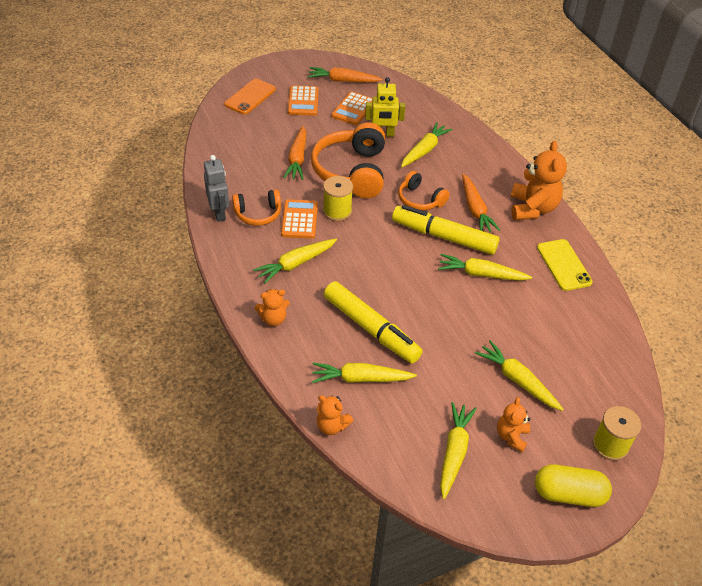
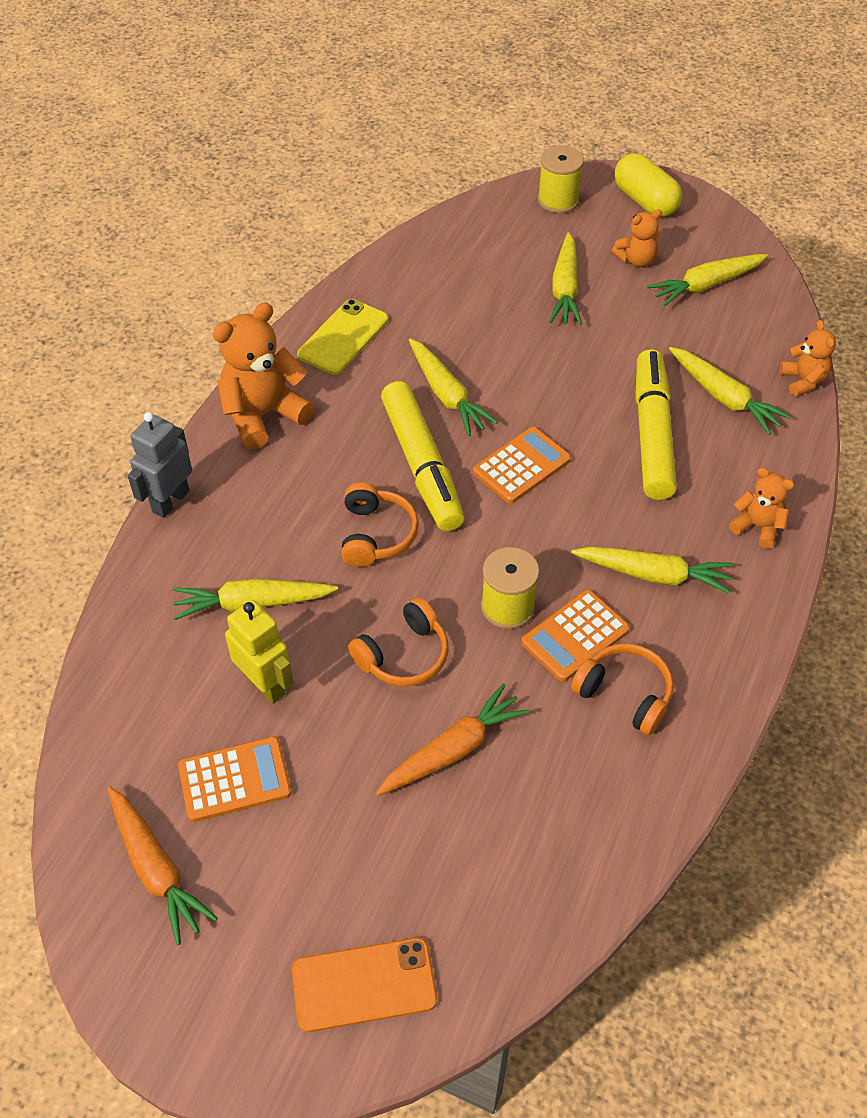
camera: 130 degrees left, 5 degrees up
(219, 213) = (681, 744): grey robot -> grey robot (170, 501)
(303, 101) = (288, 879): orange calculator -> orange calculator (521, 466)
(352, 171) = (403, 655): orange headphones -> orange headphones, size x0.55
(475, 209) = (330, 467): orange carrot -> none

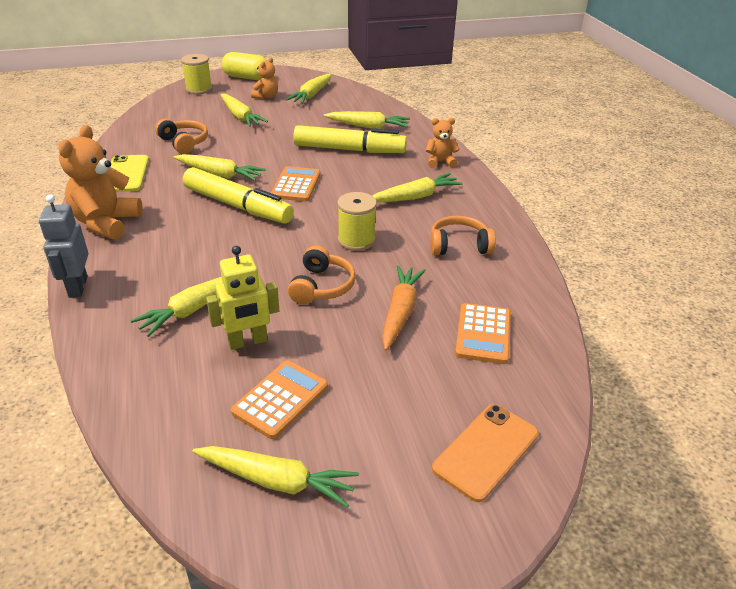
camera: 40 degrees left, 15 degrees down
(156, 869) = (277, 481): orange carrot -> yellow carrot
(265, 684) = (248, 342): yellow robot -> yellow robot turned 150 degrees clockwise
(376, 534) = (243, 244): orange headphones -> orange headphones (184, 143)
(575, 636) = (406, 235): orange calculator -> orange calculator (483, 334)
(652, 433) = (349, 150): yellow marker -> yellow marker turned 135 degrees clockwise
(803, 381) = (396, 110): orange teddy bear -> none

